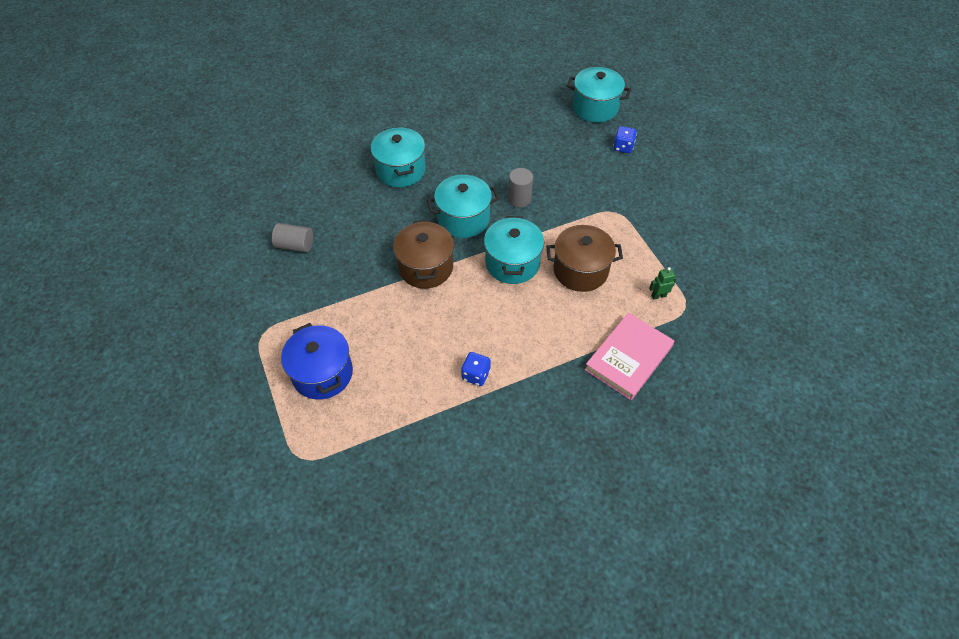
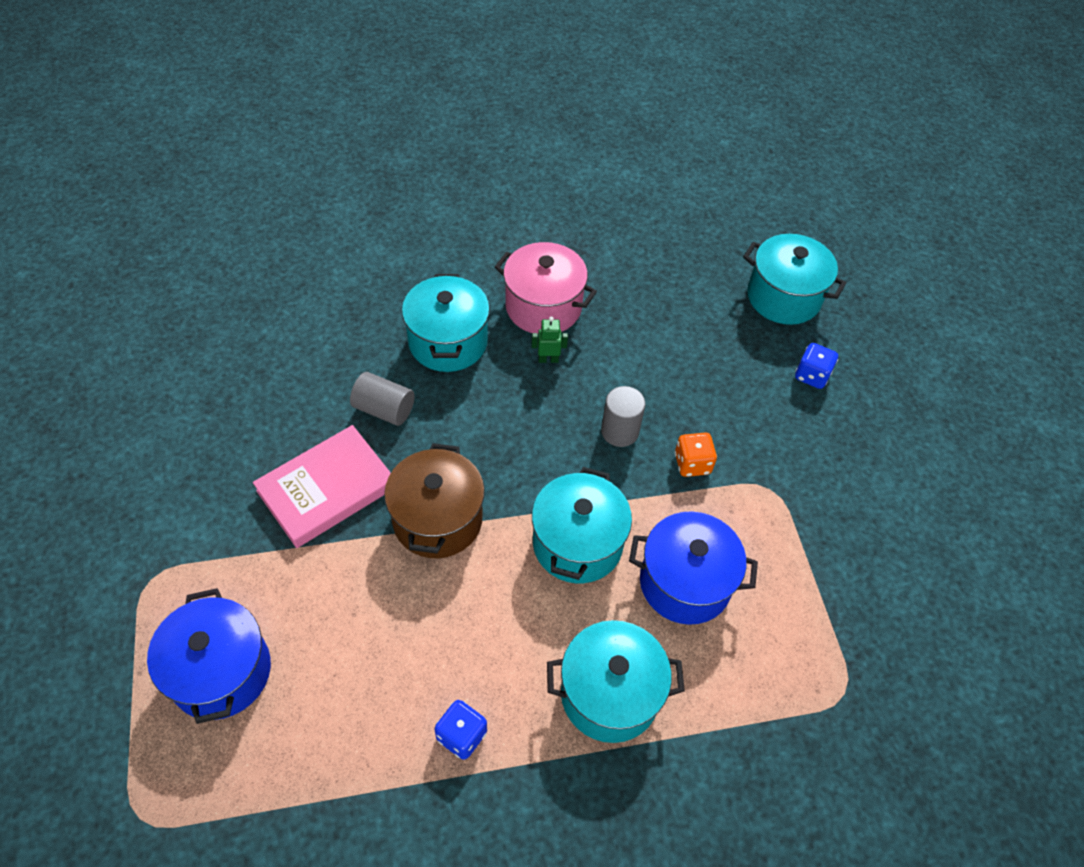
camera: 10 degrees right, 0 degrees up
(295, 245) = (249, 436): grey cylinder -> grey cylinder (384, 409)
(453, 140) = (543, 307): none -> pink pot
(463, 219) = (521, 447): turquoise pot -> turquoise pot (609, 694)
(567, 207) = (692, 464): none -> orange dice
(580, 270) = (685, 582): brown pot -> blue pot
(628, 358) = (723, 767): pink book -> pink book (326, 489)
(658, 296) = (803, 660): green robot -> green robot (548, 359)

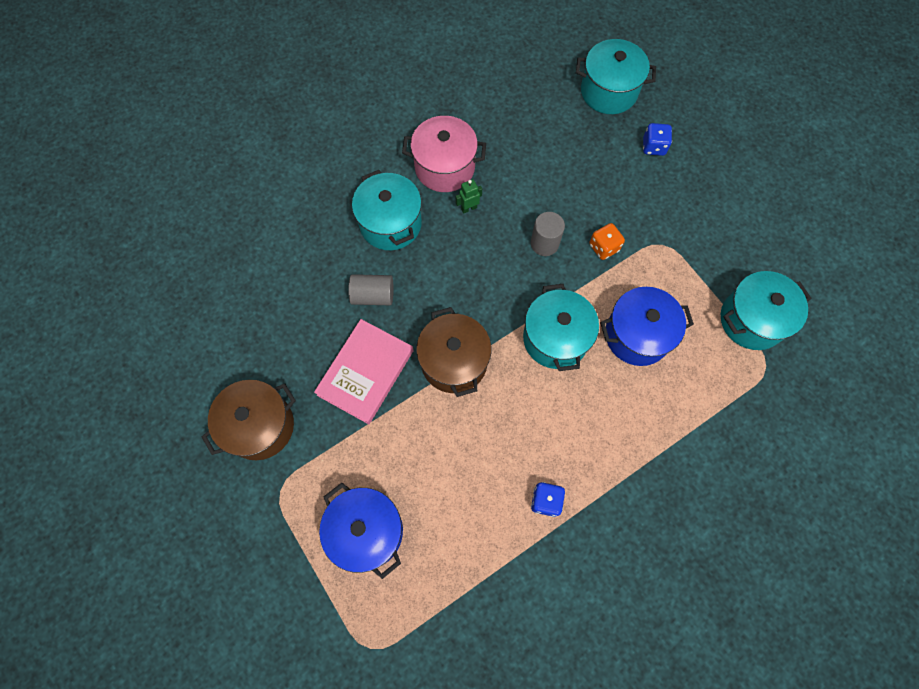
camera: 20 degrees left, 15 degrees up
(173, 498) = (260, 426): none -> brown pot
(609, 694) = (624, 431): turquoise pot -> turquoise pot (751, 320)

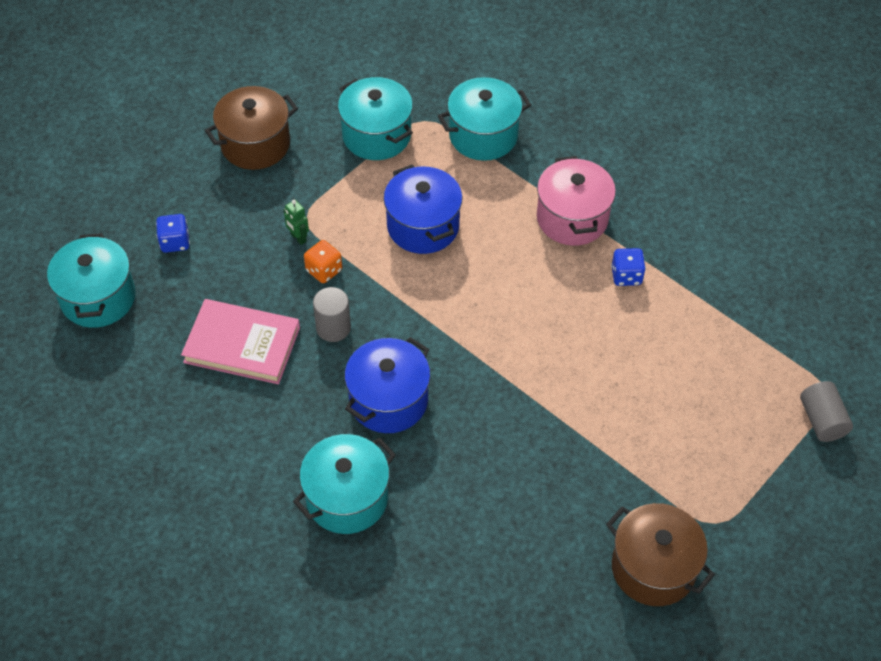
camera: 105 degrees left, 15 degrees down
(365, 372) = (550, 473): pink book -> pink book (242, 345)
(367, 531) = (721, 425): blue pot -> blue pot (388, 400)
(373, 295) = (451, 491): grey cylinder -> grey cylinder (822, 420)
(444, 167) = (249, 456): pink pot -> pink pot (572, 218)
(454, 361) = (507, 387): brown pot -> brown pot (255, 144)
(469, 208) = (303, 415): green robot -> green robot (298, 238)
(555, 338) = (449, 297): turquoise pot -> turquoise pot (483, 135)

